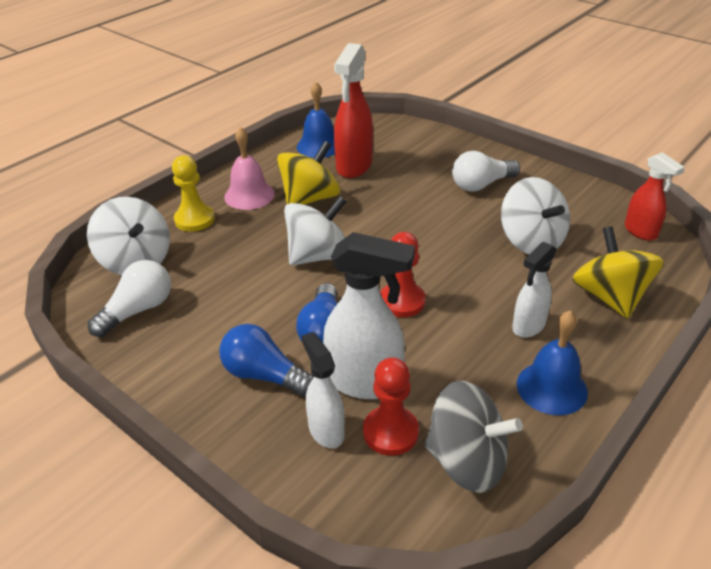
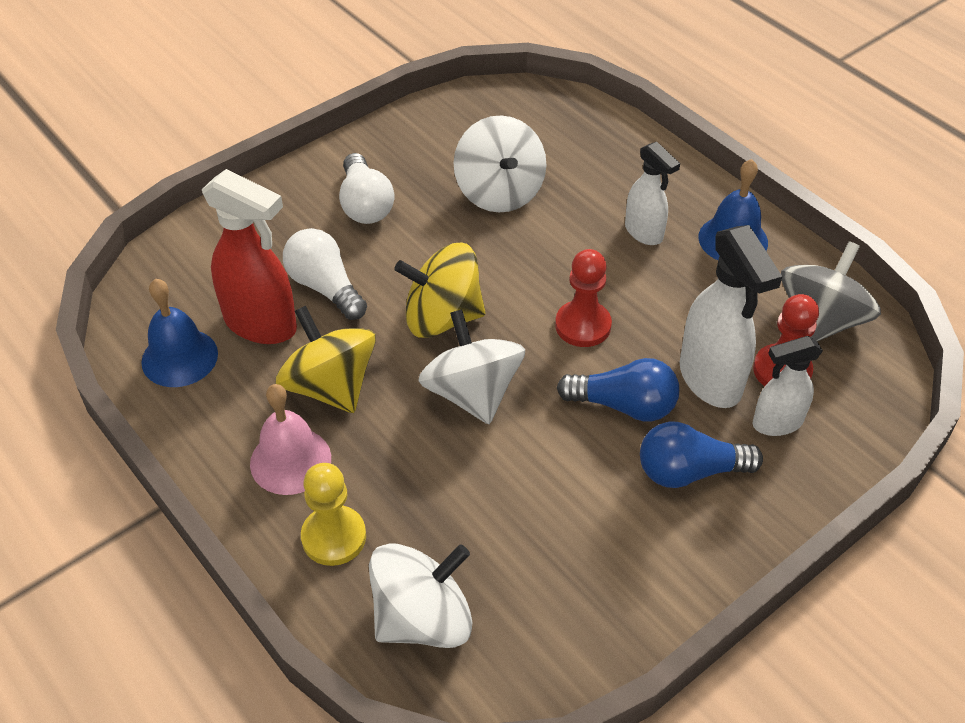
camera: 80 degrees left, 10 degrees up
(138, 310) = (543, 611): white light bulb -> white light bulb (325, 287)
(264, 375) = (689, 471): blue light bulb -> blue light bulb turned 45 degrees clockwise
(365, 382) = (710, 380): white spray bottle -> white spray bottle turned 135 degrees clockwise
(531, 241) = (499, 192): white spinning top -> white spinning top turned 90 degrees clockwise
(610, 297) = (610, 162): yellow spinning top -> yellow spinning top (442, 317)
(641, 232) = (507, 105): red spray bottle -> none

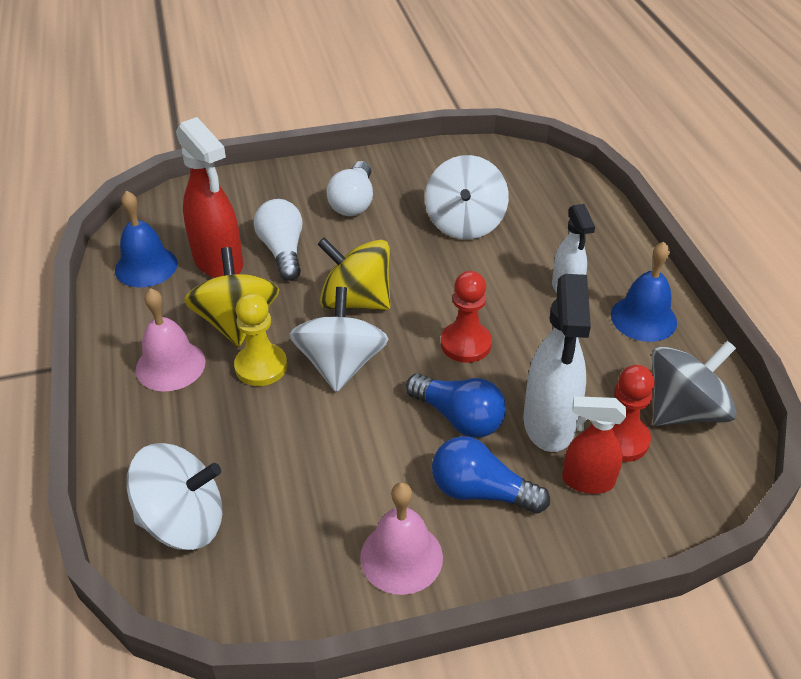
camera: 25 degrees right, 5 degrees down
(334, 537) = (161, 433): yellow pawn -> yellow pawn (261, 366)
(657, 564) = (401, 557): none -> pink bell
(776, 423) = (587, 481): white spray bottle -> red spray bottle

